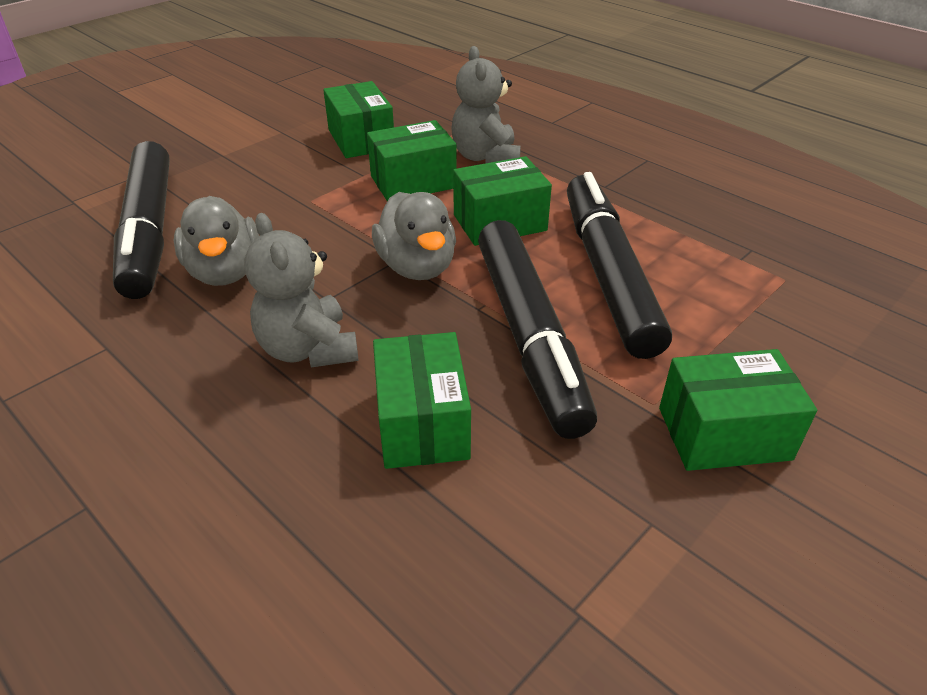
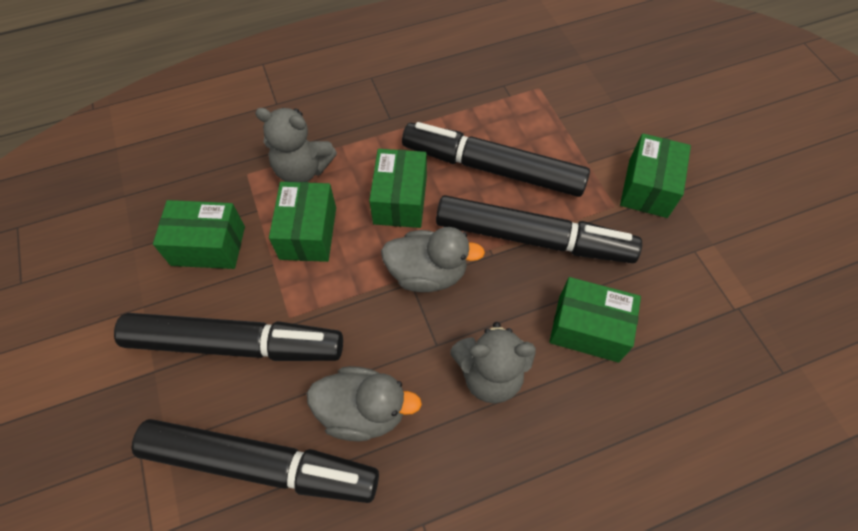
camera: 65 degrees left, 20 degrees up
(266, 182) = (235, 344): none -> black marker

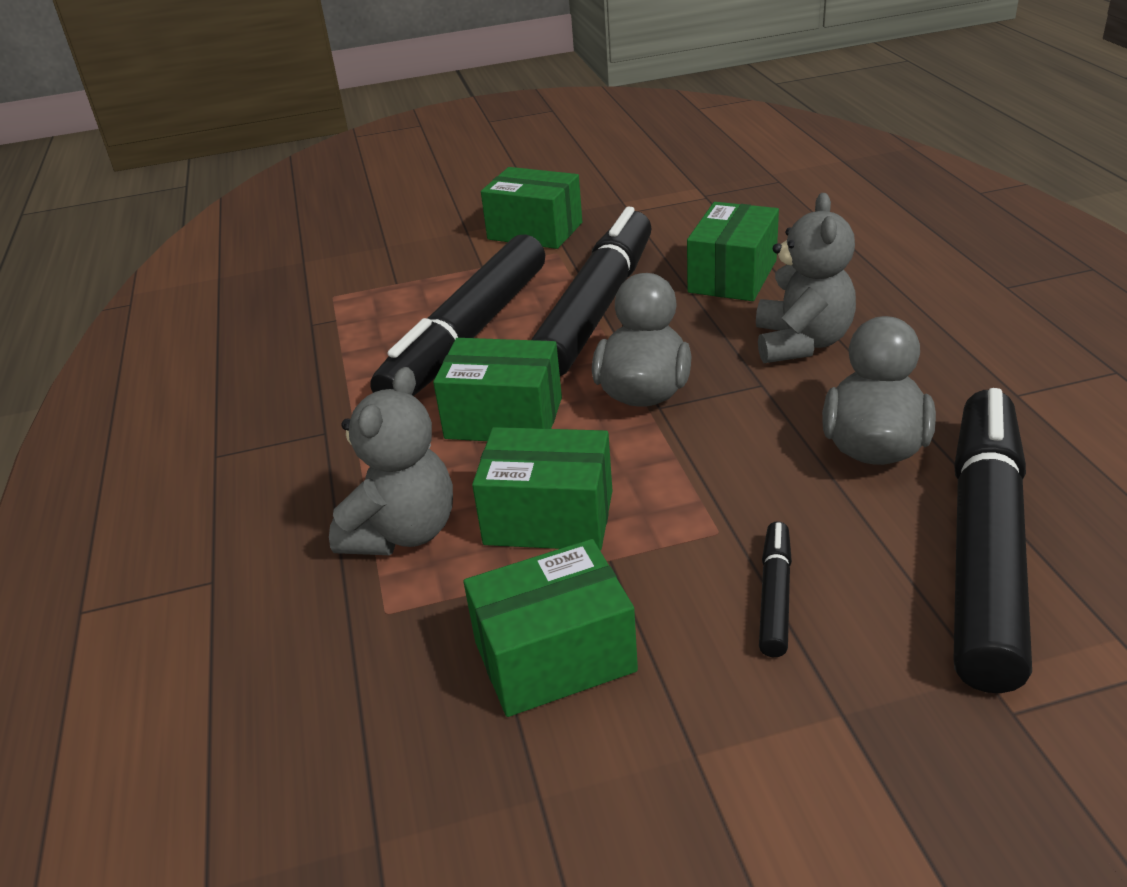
camera: 80 degrees left, 25 degrees down
(208, 246) = (555, 657): green box -> green box turned 60 degrees clockwise
(235, 344) = (775, 596): black marker -> black marker, size x0.42

